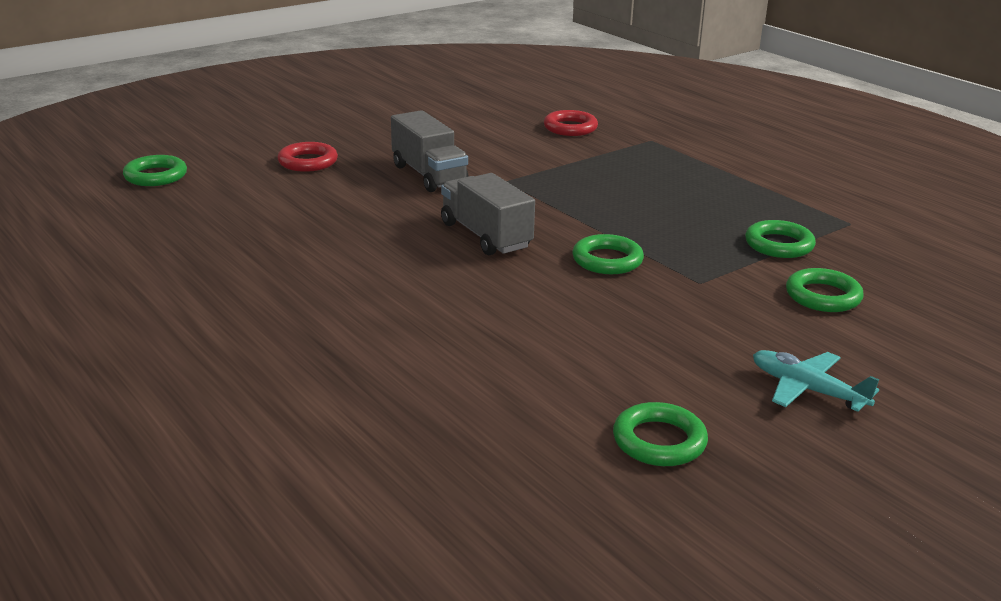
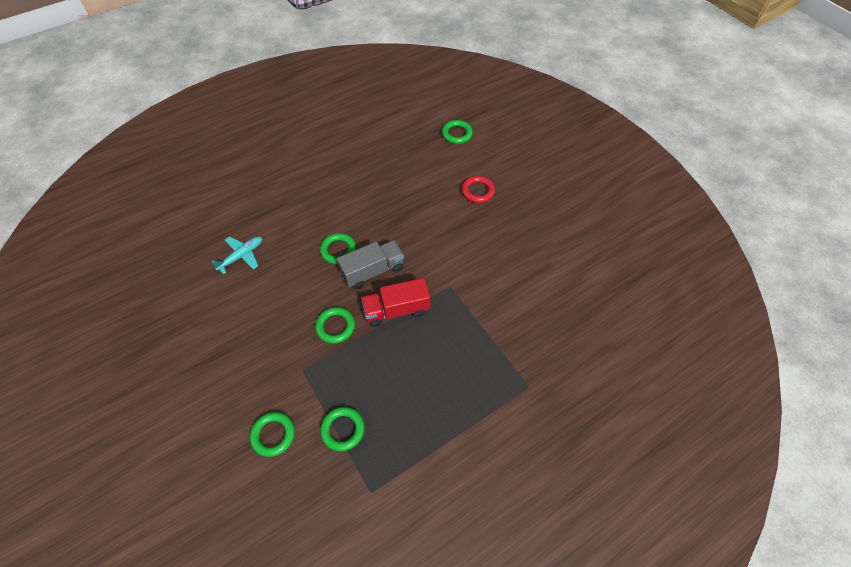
camera: 95 degrees right, 30 degrees up
(429, 175) = (458, 247): grey truck -> none
(560, 215) = (396, 310): none -> red truck
(570, 128) = (549, 333): red ring -> none
(659, 441) = (169, 321): green ring -> green ring (338, 250)
(807, 389) = (186, 394): turquoise plane -> turquoise plane (242, 256)

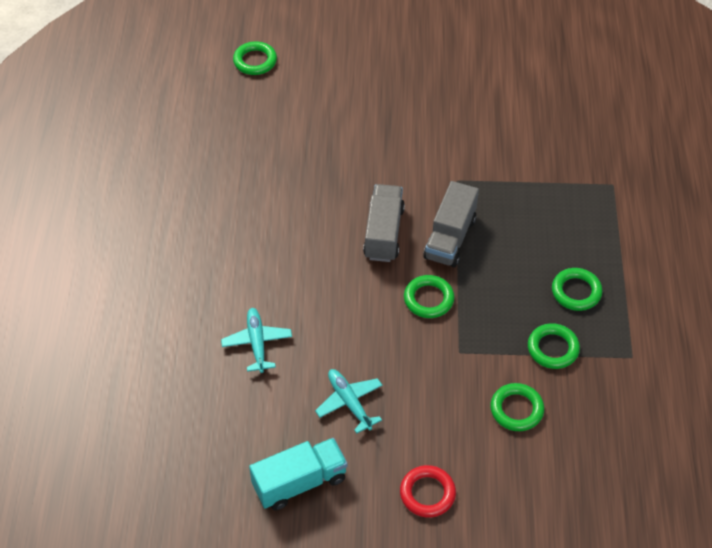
camera: 55 degrees left, 5 degrees down
(147, 337) = (299, 482): none -> turquoise truck
(223, 329) = (349, 402): none -> turquoise plane
(338, 250) = (329, 249): green ring -> green ring (576, 292)
(396, 310) = (450, 238): red truck -> grey truck
(477, 191) = (354, 91): red ring -> red ring (427, 493)

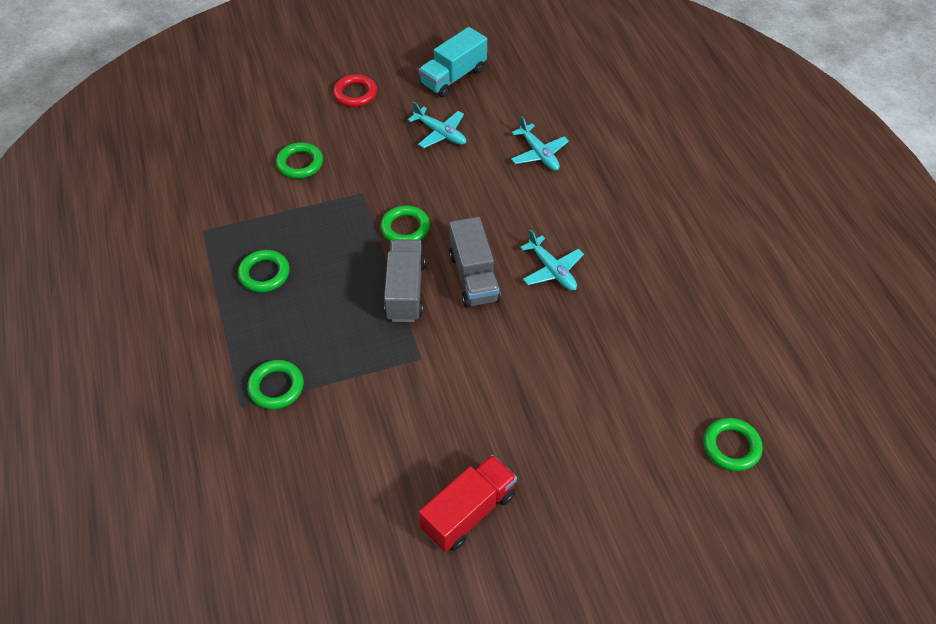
camera: 160 degrees right, 0 degrees up
(311, 219) = (552, 270): none -> turquoise plane
(459, 74) = (468, 512): none -> red truck
(553, 348) = (278, 218): green ring -> green ring (276, 387)

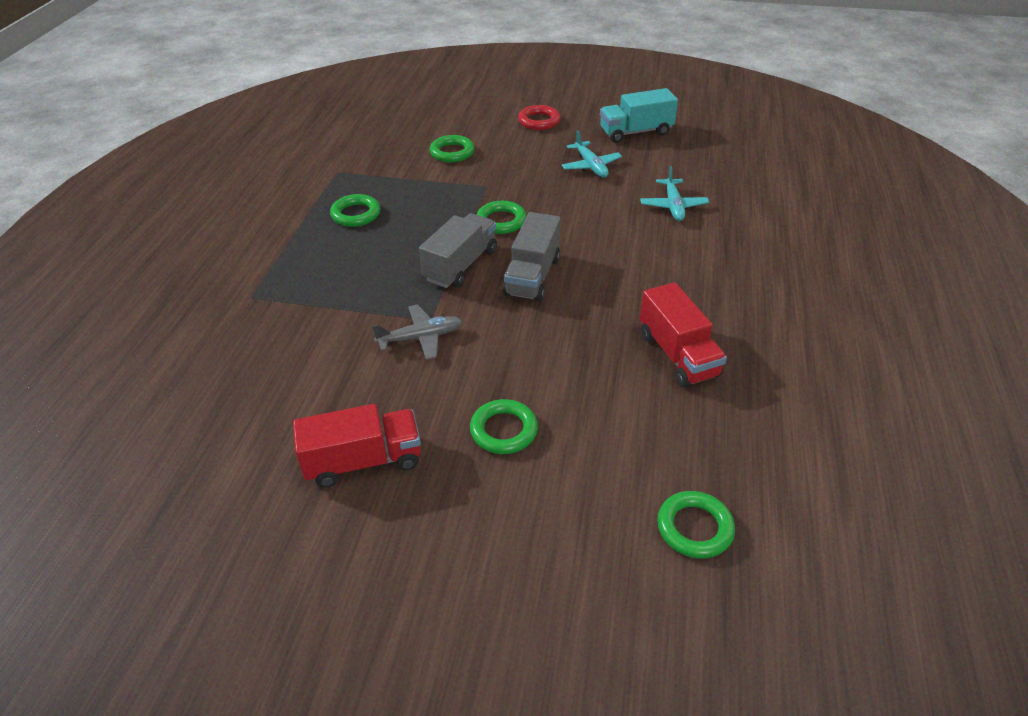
camera: 30 degrees right, 10 degrees down
(276, 387) = (290, 294): green ring -> green ring (504, 430)
(427, 379) = (421, 337): none -> grey plane
(552, 270) = (614, 296): turquoise plane -> none
(633, 305) = (678, 354): none -> red truck

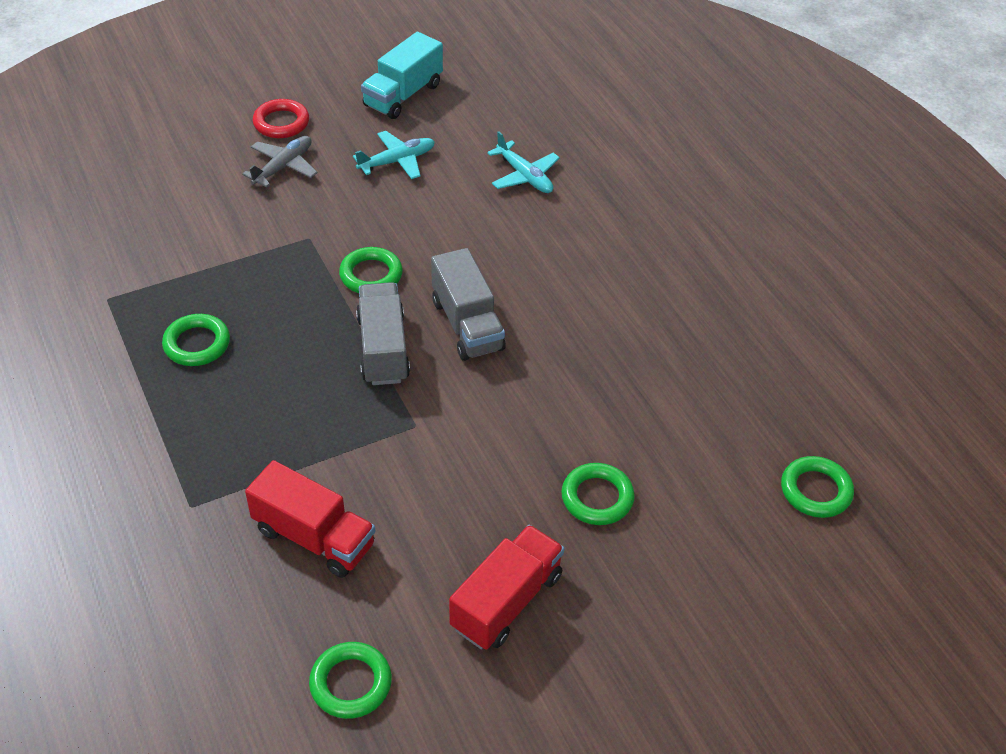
camera: 40 degrees left, 5 degrees up
(421, 337) = (428, 450): grey plane -> grey plane (283, 167)
(452, 152) = (223, 209): green ring -> green ring (351, 683)
(591, 166) = (397, 161): turquoise plane -> turquoise plane turned 60 degrees counterclockwise
(678, 354) = (670, 340): red truck -> red truck (314, 537)

